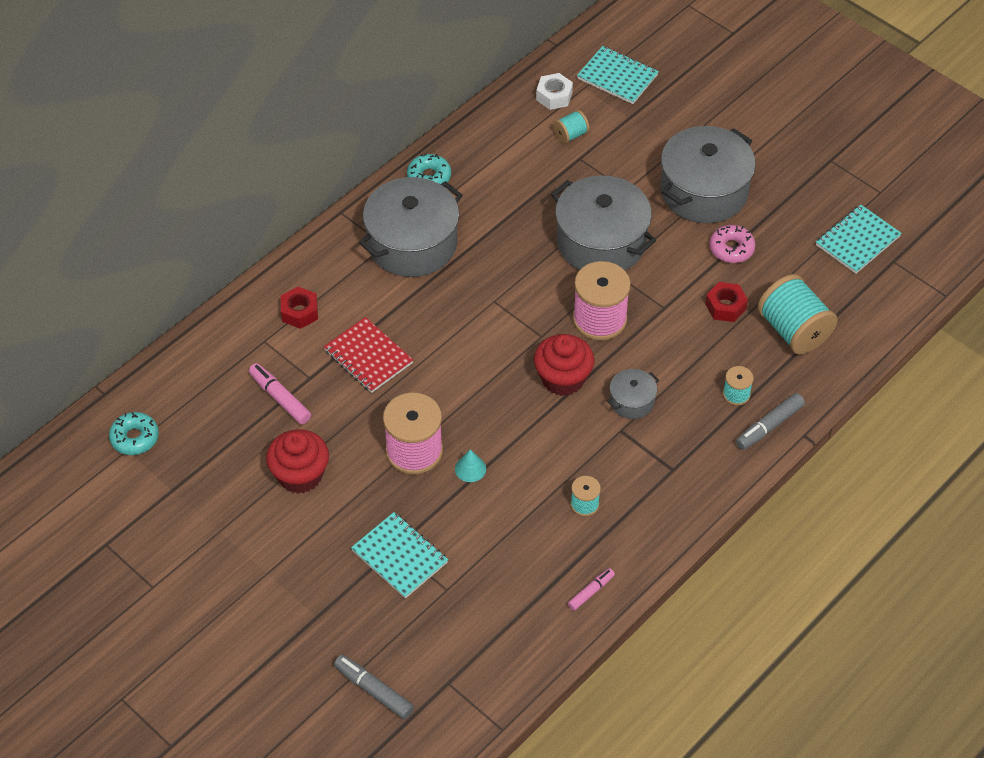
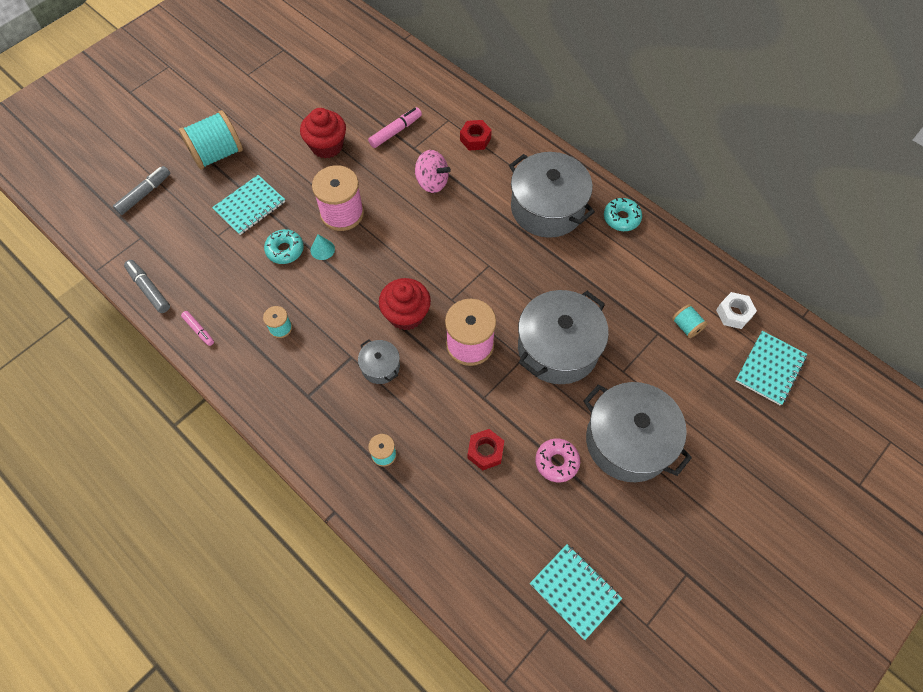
camera: 90 degrees right, 10 degrees up
(135, 438) = (366, 56): turquoise donut -> turquoise donut (285, 250)
(368, 357) = (432, 182): red notebook -> pink spinning top
(769, 426) = (346, 481): grey marker -> grey marker (149, 289)
(793, 330) = (456, 513): turquoise spool -> turquoise spool (217, 154)

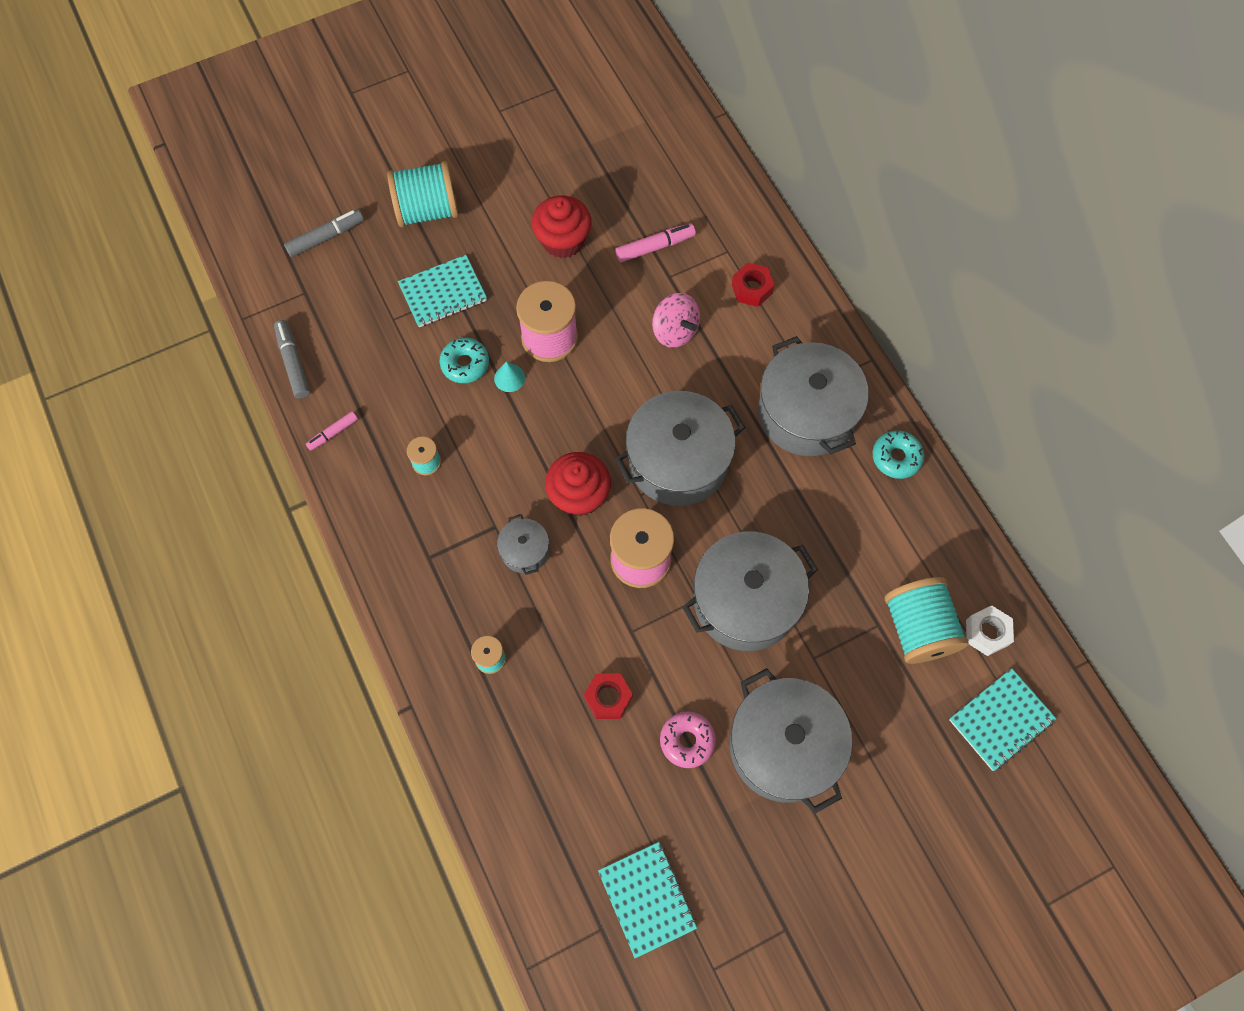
camera: 20 degrees right, 5 degrees up
(199, 330) = (333, 433): pink marker -> pink marker turned 75 degrees clockwise
(469, 268) = (678, 461): none -> grey pot
(686, 326) = (918, 628): turquoise spool -> turquoise spool, size x2.03

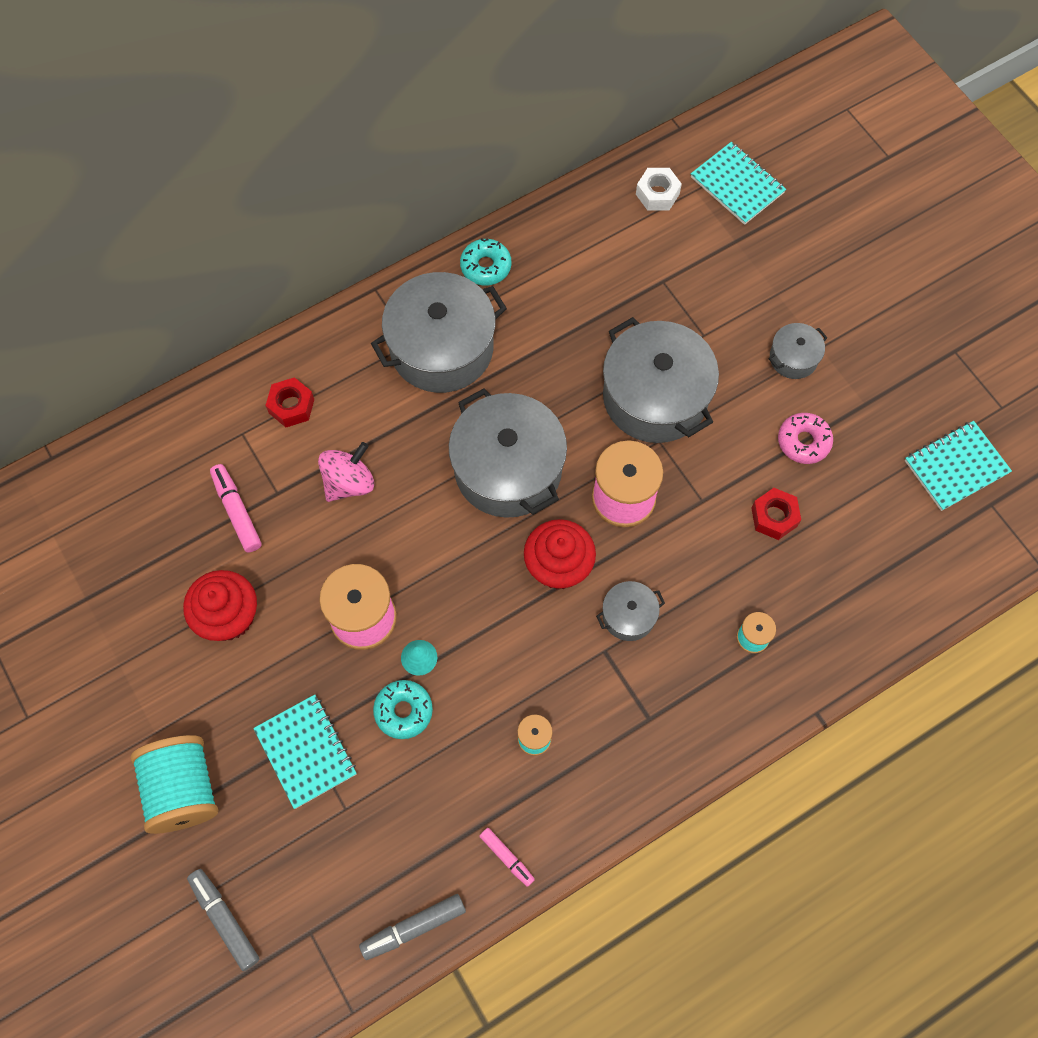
camera: 95 degrees left, 0 degrees up
(783, 746) = (793, 358): grey pot -> grey pot, size x0.47
(918, 628) = (661, 249): turquoise spool -> none

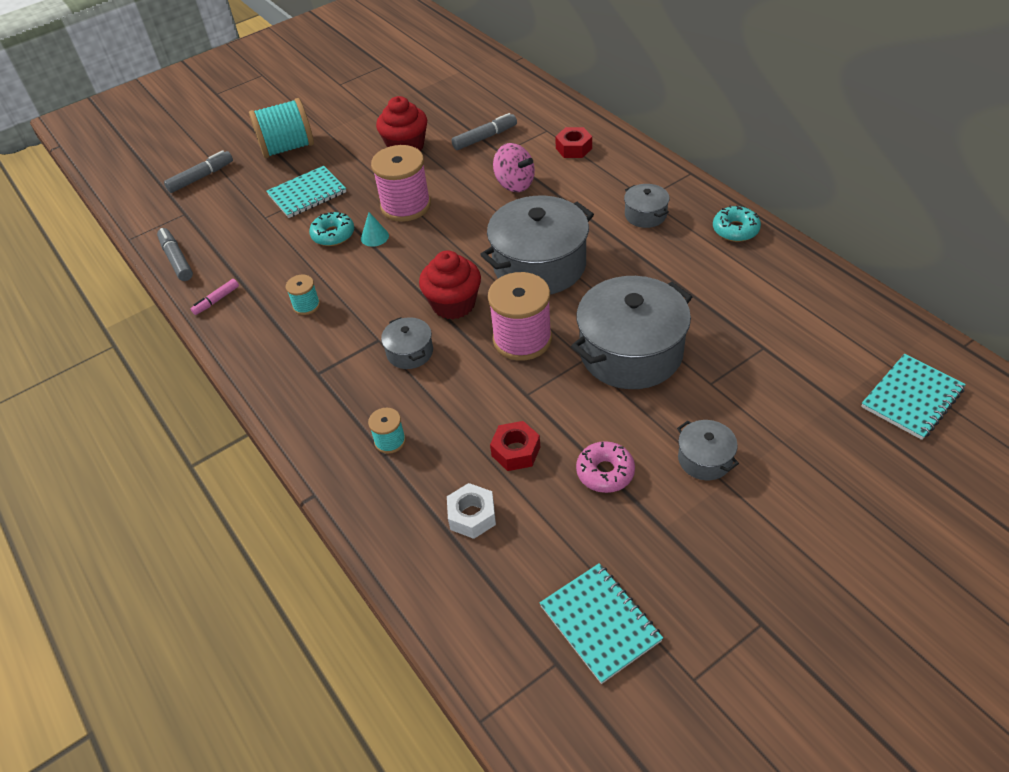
camera: 90 degrees right, 20 degrees down
(237, 511) = (485, 138): pink marker -> grey marker
(441, 348) = (645, 215): grey pot -> grey pot, size x0.47
(657, 194) = (868, 335): white nut -> white nut (472, 516)

